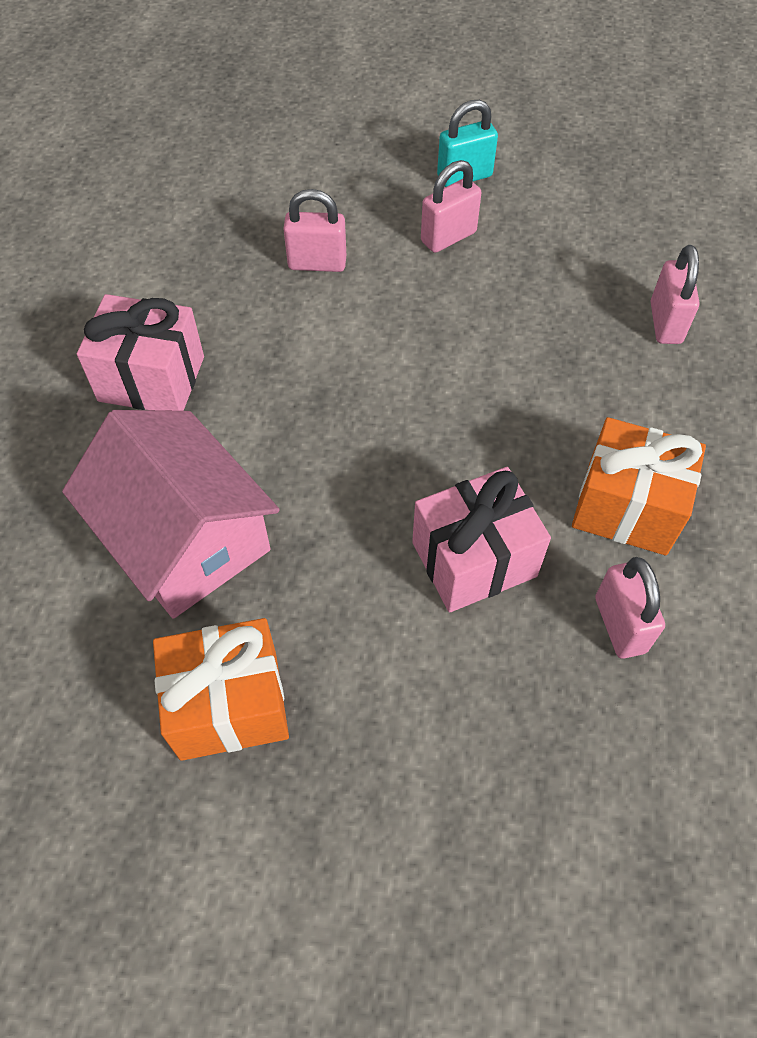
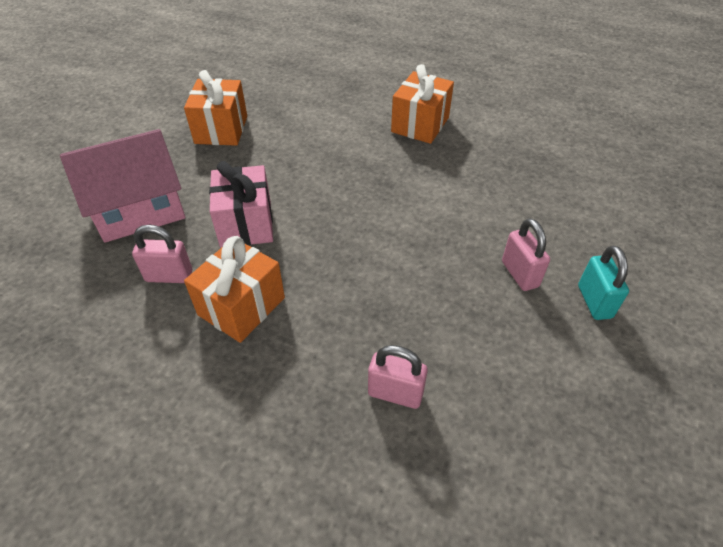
camera: 105 degrees right, 10 degrees down
(151, 379) = (420, 124): pink gift -> orange gift
(185, 538) = (314, 126): pink house -> pink house (139, 208)
(317, 263) = (501, 200): pink padlock -> none

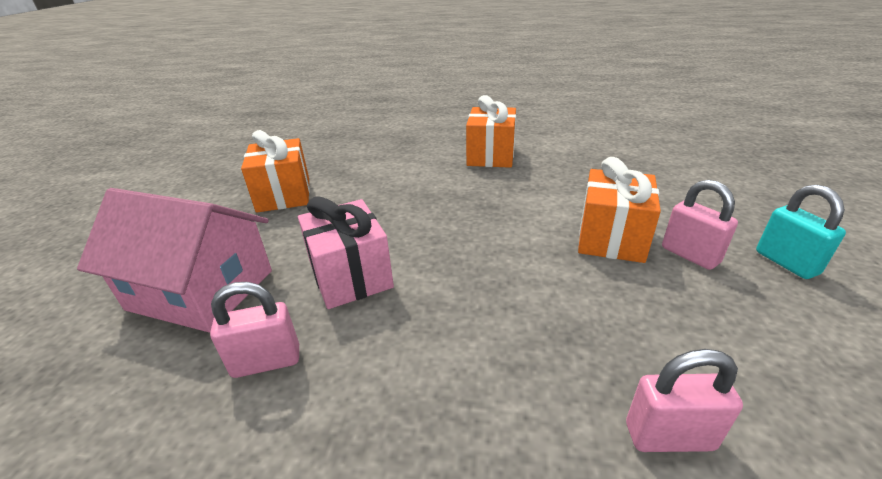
camera: 15 degrees left, 15 degrees down
(139, 208) = (201, 290): pink house -> pink house turned 60 degrees clockwise
(241, 306) = (387, 375): orange gift -> orange gift (611, 238)

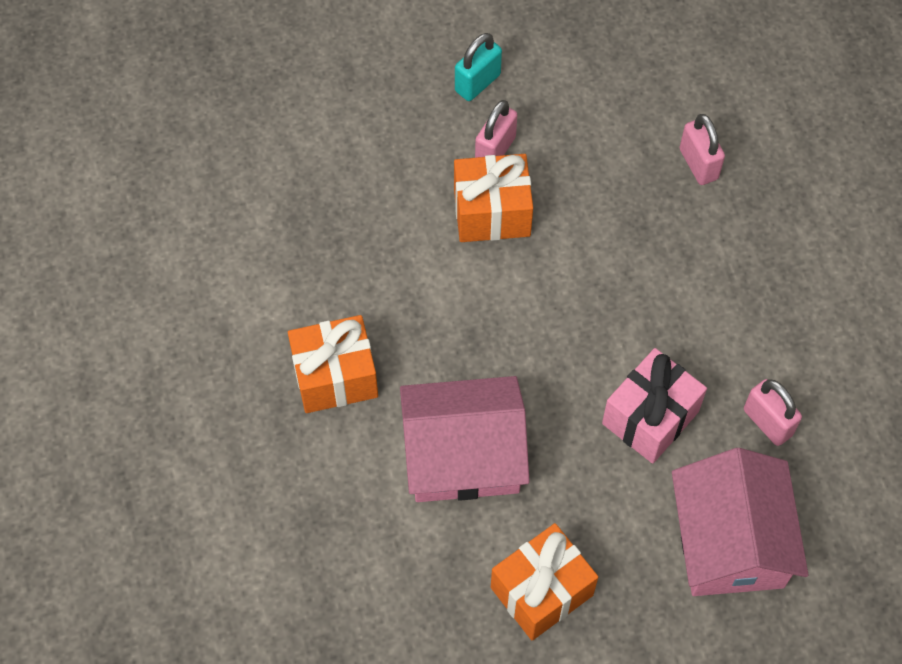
camera: 115 degrees left, 30 degrees up
(401, 186) = (463, 455): none -> pink house

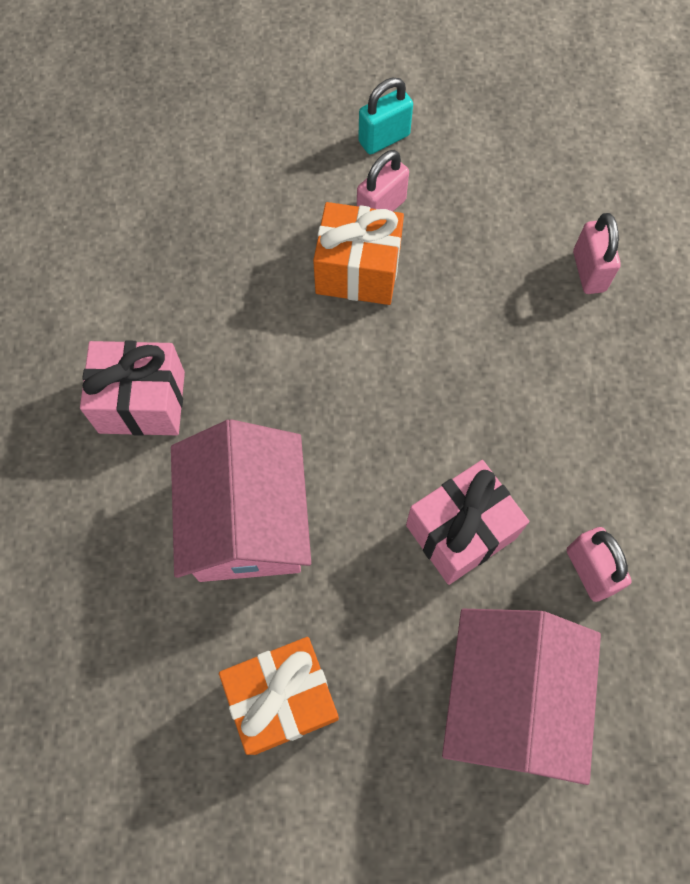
camera: 15 degrees right, 5 degrees up
(335, 376) = (142, 402): orange gift -> pink gift
(463, 455) = (247, 521): pink house -> pink house turned 75 degrees clockwise

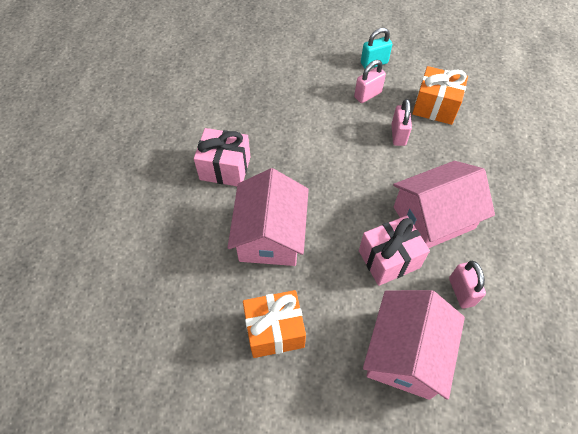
camera: 10 degrees right, 10 degrees down
(358, 271) = (351, 122): orange gift -> orange gift (435, 107)
(528, 439) = (433, 218): none -> pink house
(589, 271) = (477, 139): pink padlock -> pink padlock (398, 135)

